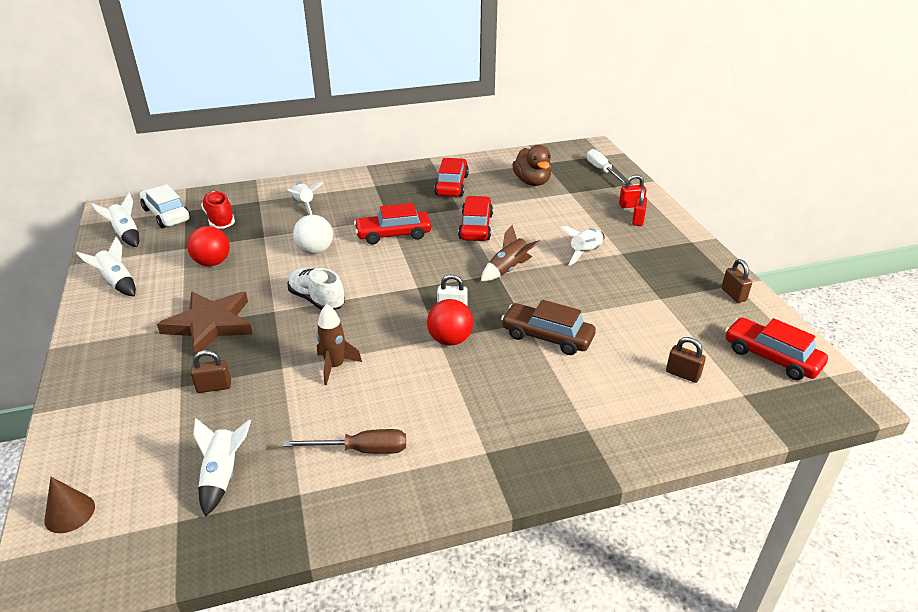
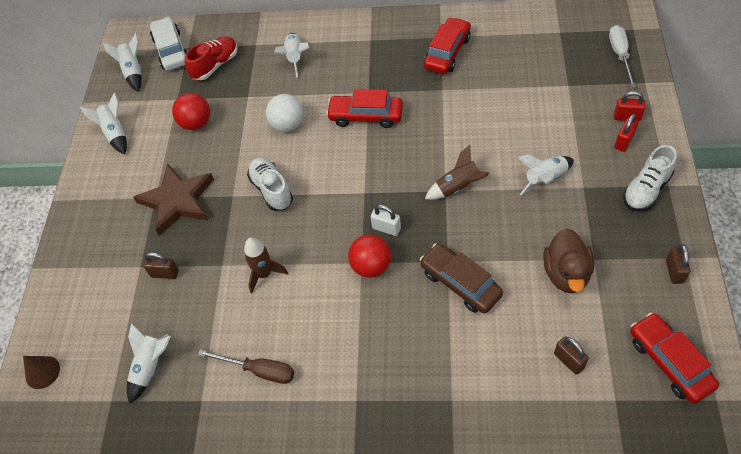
camera: 25 degrees right, 20 degrees up
(220, 219) = (215, 65): red shoe -> red shoe turned 45 degrees clockwise
(476, 227) = (449, 120): red car -> none
(532, 182) = (534, 61): brown duck -> brown duck (566, 274)
(675, 247) = (646, 190): none -> white shoe

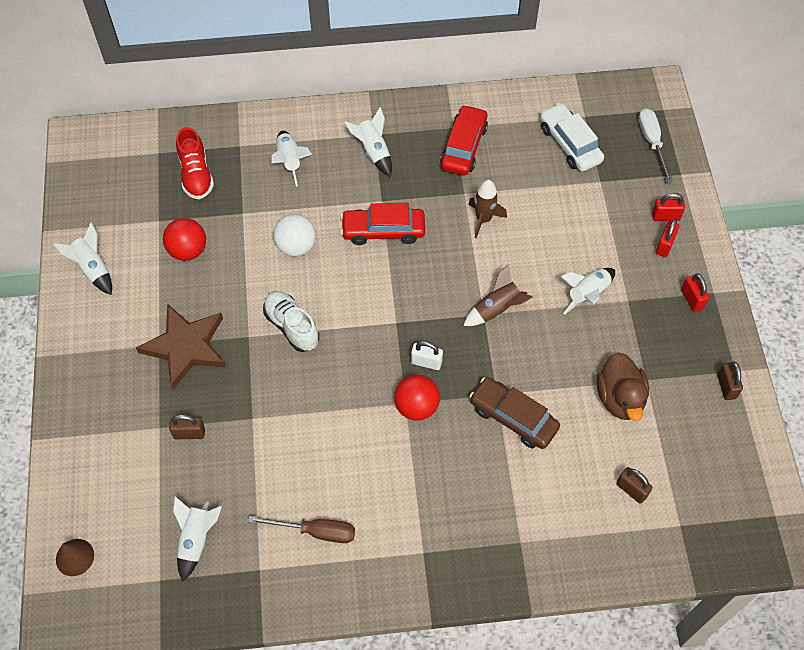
camera: 15 degrees left, 5 degrees up
(133, 71) = (97, 188): white rocket -> white rocket (373, 151)
(171, 50) = (138, 157): white car -> white car (570, 144)
(215, 65) = (196, 175): red shoe -> red shoe turned 135 degrees clockwise
(264, 274) = (301, 425): brown rocket -> brown rocket (483, 219)
(646, 190) = (691, 299): white shoe -> red padlock
(669, 362) = (728, 482): red car -> none

